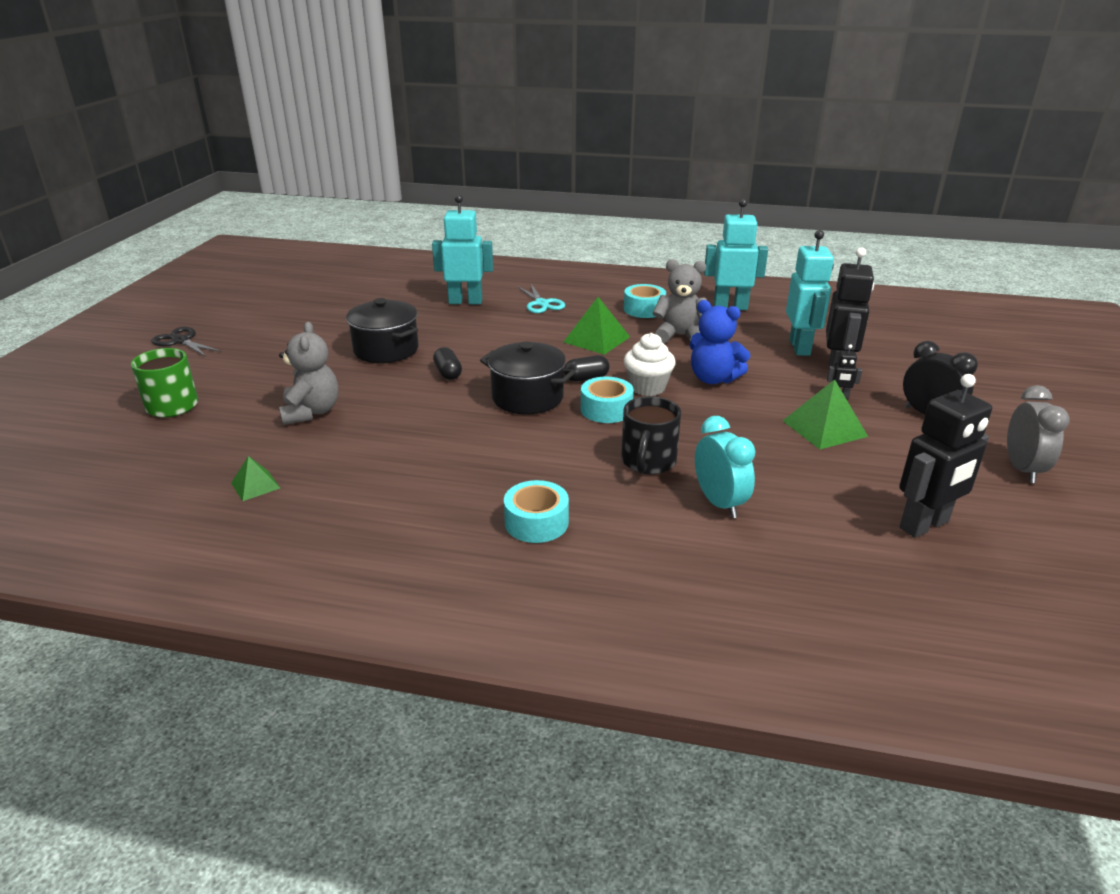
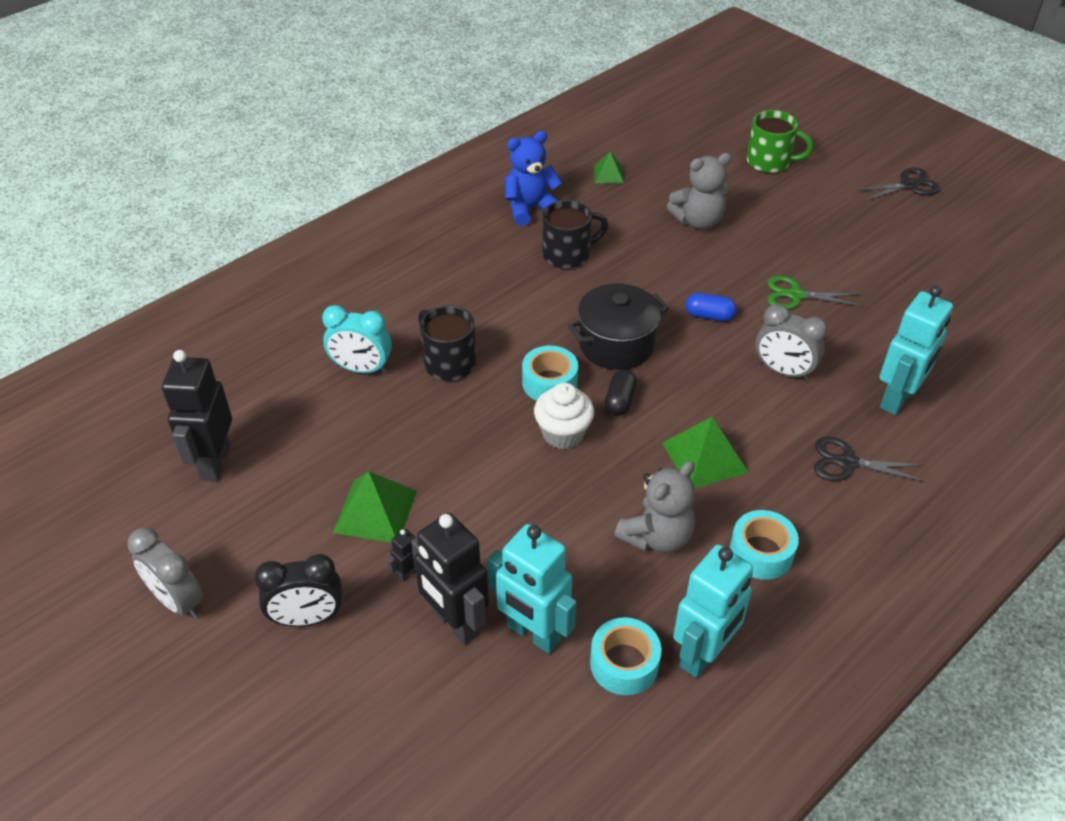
camera: 125 degrees right, 15 degrees up
(311, 412) = (698, 221): grey teddy bear -> grey teddy bear turned 45 degrees counterclockwise
(386, 350) = (795, 295): black pot -> green scissors
(429, 459) = (568, 254): none -> black mug
(448, 373) = (709, 316): black capsule -> blue capsule
(481, 336) = (783, 371): none -> grey clock
(536, 522) = (440, 272): turquoise tape -> turquoise tape (624, 663)
(541, 303) = (847, 463): turquoise scissors -> black scissors
(713, 379) = (535, 495): blue teddy bear -> blue teddy bear (530, 208)

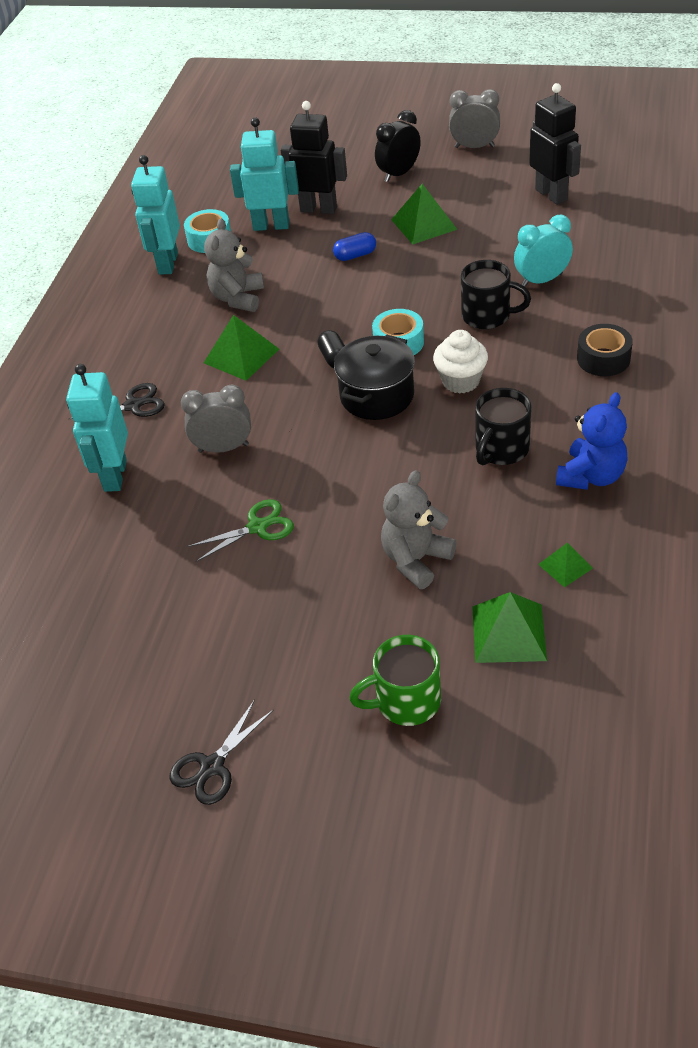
camera: 150 degrees right, 0 degrees up
(408, 573) = (368, 212): black robot -> none
(414, 275) = (603, 359): none -> black tape
(563, 434) = (354, 318): white cupcake -> white cupcake (461, 381)
(679, 162) = (509, 633): none -> green pyramid
(709, 316) = (321, 462): blue capsule -> blue capsule (355, 255)
(761, 552) = (164, 323): turquoise tape -> none

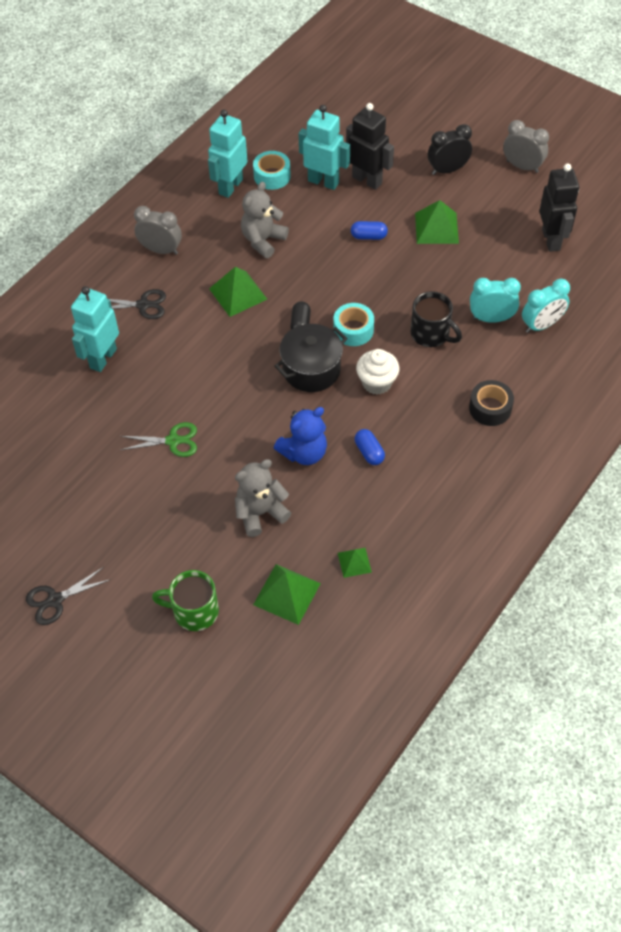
camera: 20 degrees right, 10 degrees up
(223, 448) = (184, 367): grey clock -> grey clock (161, 250)
(501, 449) = (369, 452): black mug -> blue capsule
(591, 476) = (417, 501): blue teddy bear -> blue teddy bear (304, 452)
(599, 267) = (541, 325): none -> turquoise clock

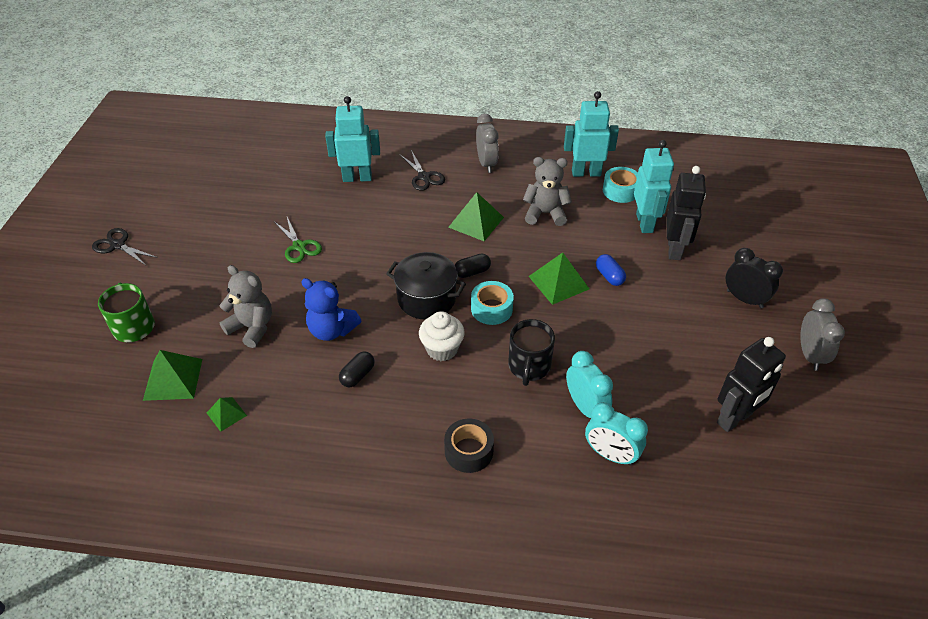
camera: 60 degrees right, 10 degrees down
(369, 452) = (357, 375): blue capsule -> black capsule
(436, 228) = (663, 319): green pyramid -> green pyramid (558, 282)

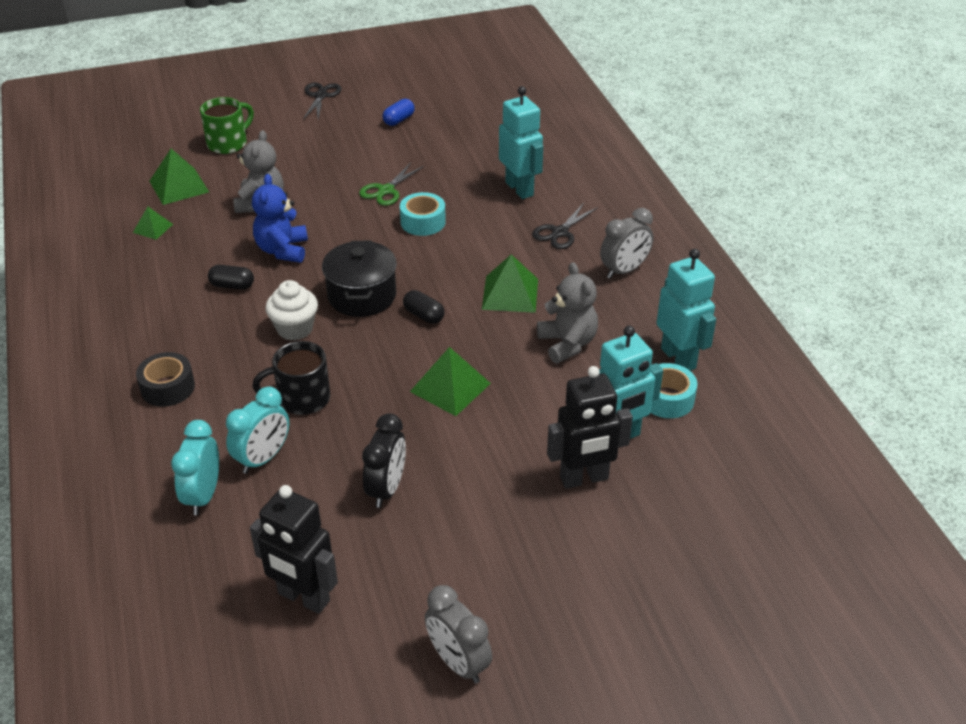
camera: 65 degrees right, 5 degrees down
(491, 309) = (374, 346): turquoise tape -> turquoise tape (423, 222)
(609, 276) = (489, 428): blue capsule -> blue capsule (399, 120)
(744, 299) = (529, 571): black clock -> black clock (387, 489)
(810, 355) = (458, 662): grey clock -> grey clock turned 75 degrees clockwise

